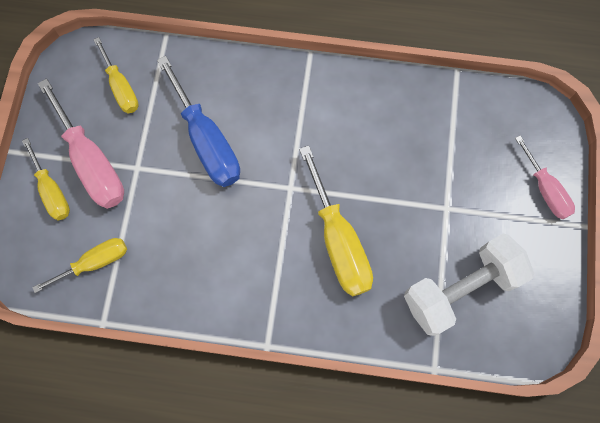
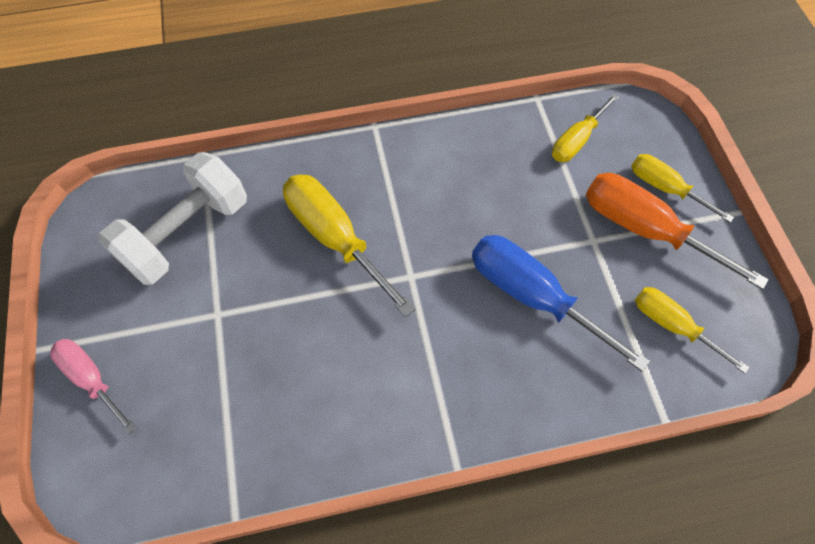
camera: 160 degrees right, 10 degrees down
(92, 162) = (644, 229): pink screwdriver -> orange screwdriver

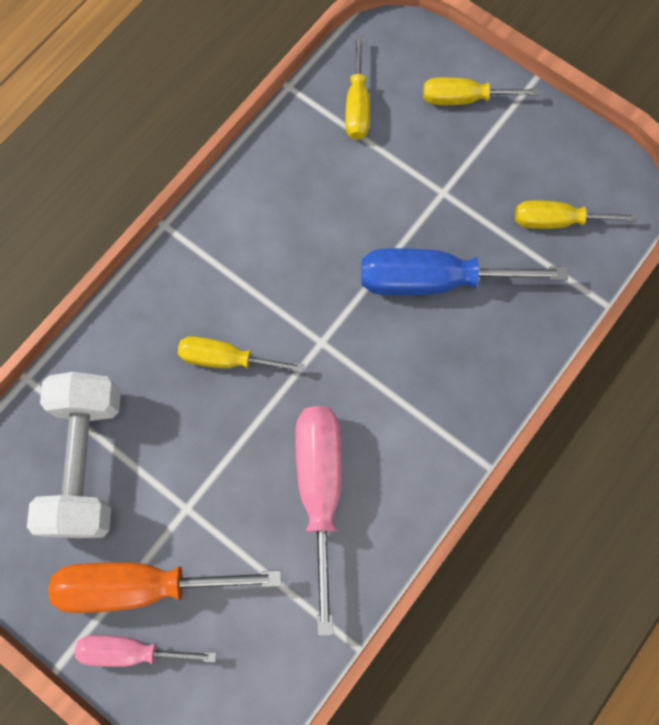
camera: 40 degrees left, 10 degrees up
(315, 378) = (320, 490): none -> pink screwdriver
(335, 238) = (226, 359): yellow screwdriver -> yellow screwdriver, size x0.61
(644, 229) = (475, 151): orange screwdriver -> orange screwdriver (142, 585)

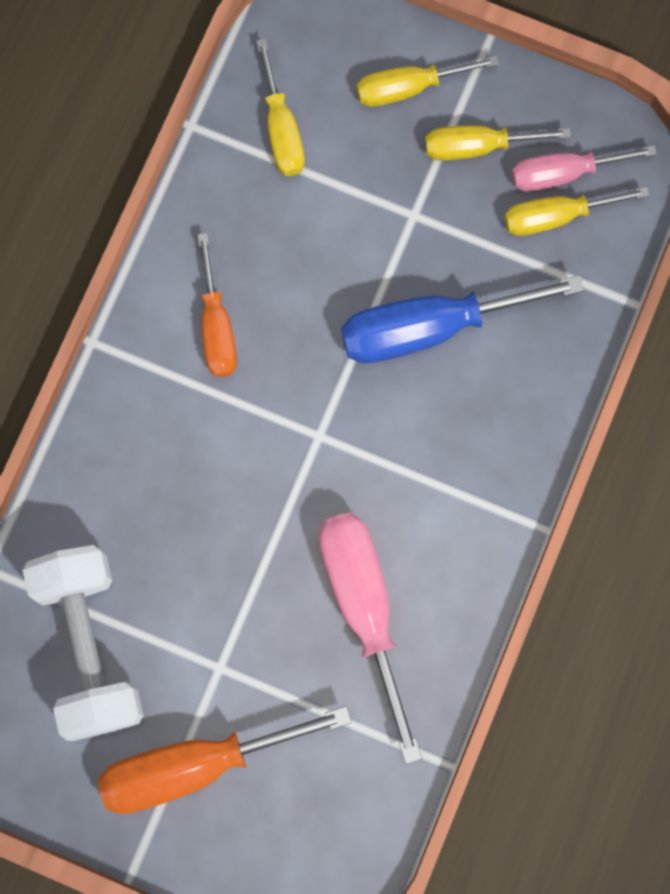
camera: 15 degrees left, 5 degrees up
(131, 650) = (205, 837): pink screwdriver -> pink screwdriver (563, 173)
(226, 359) = (214, 485): yellow screwdriver -> yellow screwdriver (477, 146)
(264, 238) = (216, 327): none -> orange screwdriver

